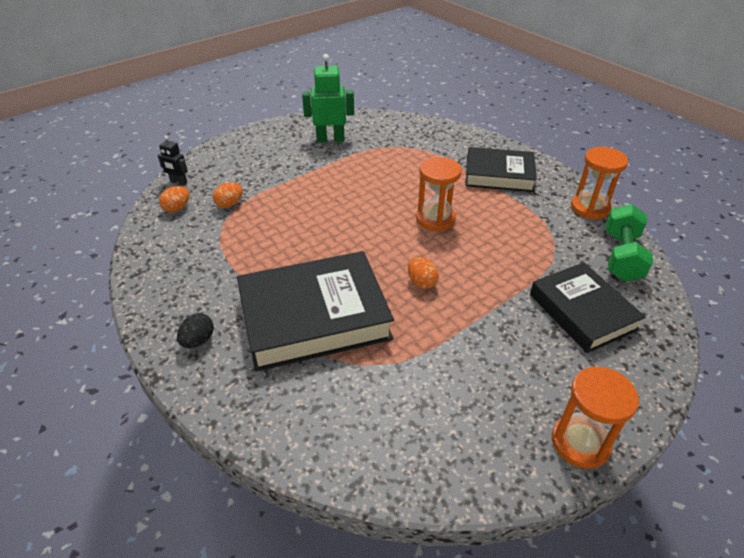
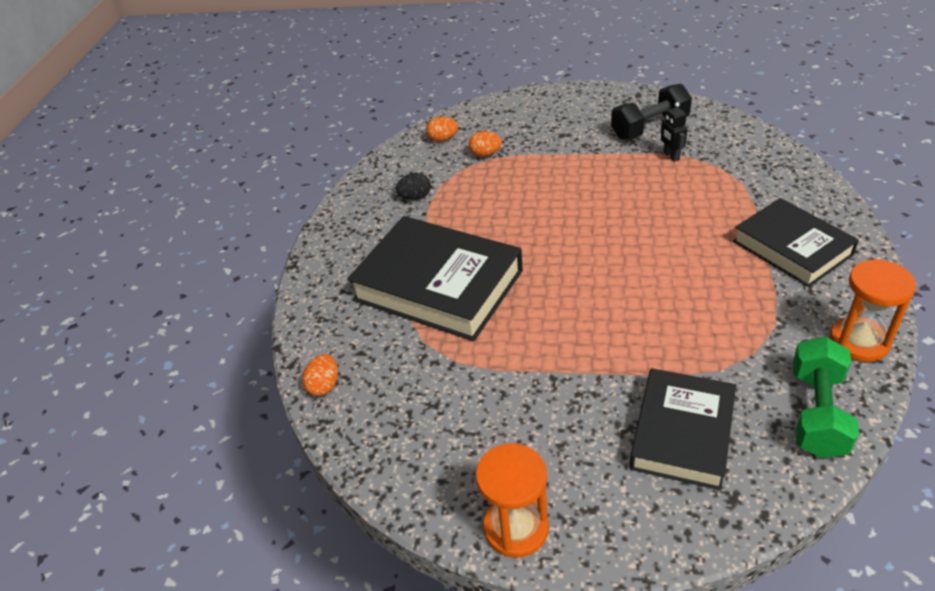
camera: 50 degrees right, 0 degrees up
(178, 182) = (469, 116): black robot -> black robot (671, 156)
(198, 341) = (343, 255): black egg -> black egg (415, 197)
(330, 139) = (649, 128): green robot -> black dumbbell
(421, 282) = (560, 310): orange egg -> orange egg (324, 385)
(435, 219) = (652, 259): orange hourglass -> none
(621, 256) = (817, 413): green dumbbell -> green dumbbell turned 45 degrees counterclockwise

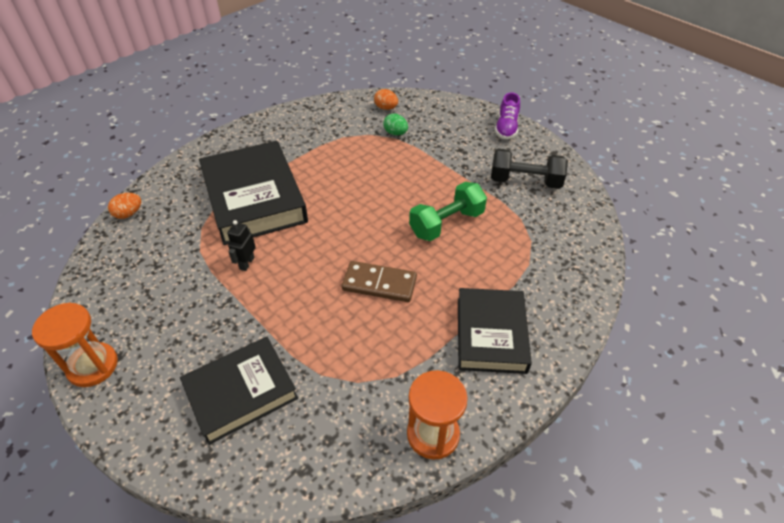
camera: 35 degrees right, 5 degrees up
(415, 197) = (319, 136): black egg -> none
(485, 154) = (395, 133): orange egg -> green egg
(573, 97) = (506, 128): none -> purple shoe
(658, 273) = (379, 283): none -> brown domino
(671, 156) = (509, 211): black robot -> black robot (247, 263)
(817, 413) = (331, 453): green dumbbell -> green dumbbell (446, 223)

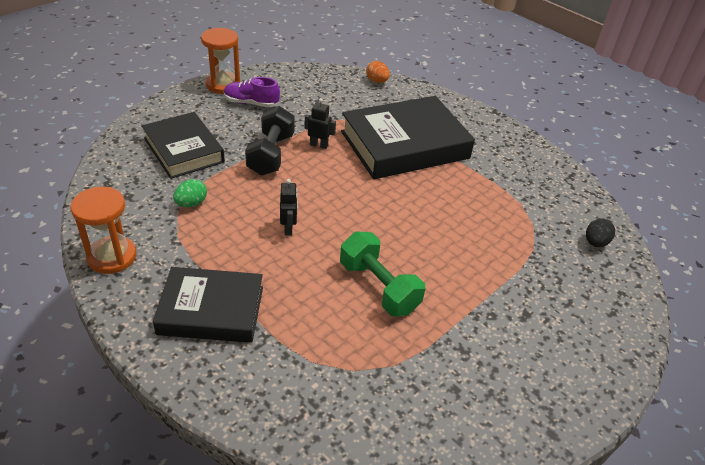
camera: 85 degrees right, 5 degrees down
(379, 283) = (288, 228): brown domino -> black robot
(386, 108) = (595, 242): orange egg -> black egg
(395, 133) = (542, 250): green egg -> green egg (191, 203)
(506, 128) = (597, 376): purple shoe -> purple shoe (251, 103)
(525, 181) = (472, 381): black dumbbell -> black dumbbell (271, 154)

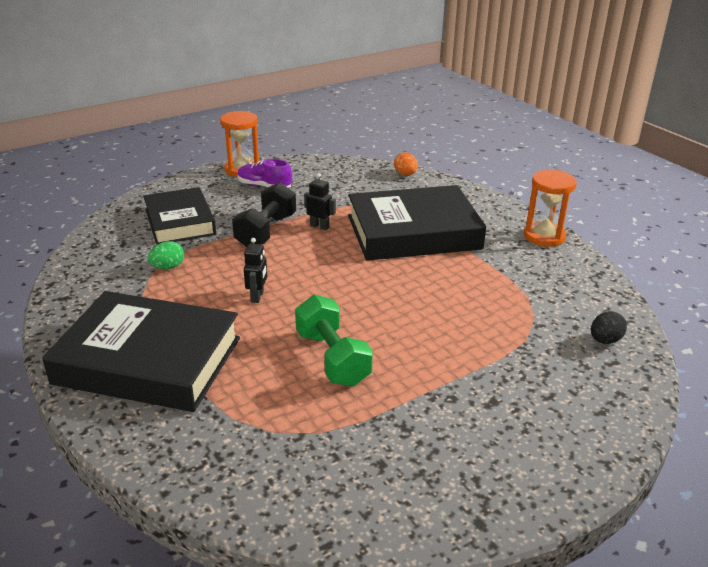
camera: 15 degrees right, 10 degrees down
(112, 257) = (72, 305): orange hourglass -> orange hourglass (544, 236)
(211, 310) = (148, 361): black book -> black book, size x1.53

